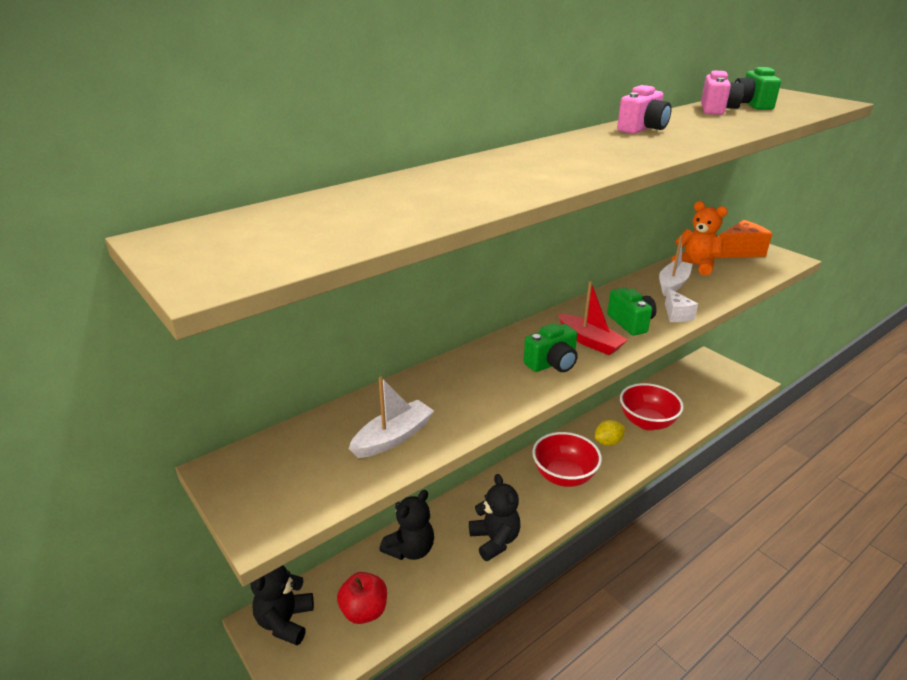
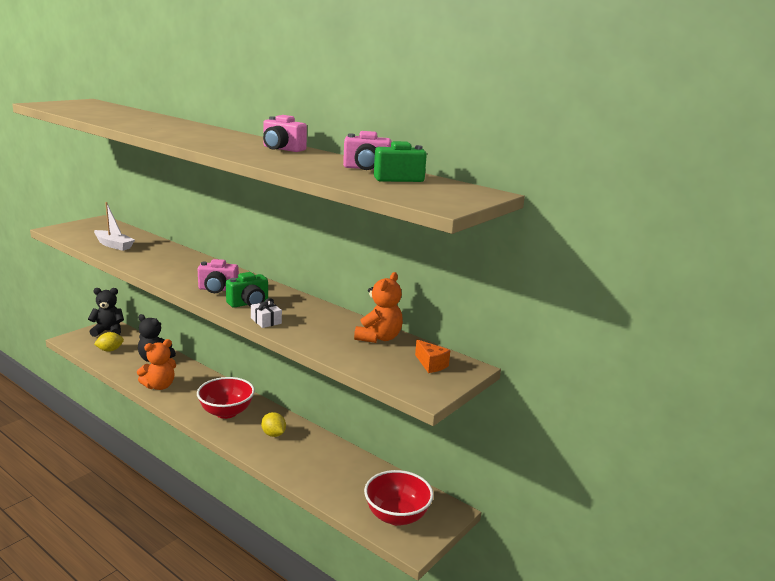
camera: 75 degrees right, 10 degrees down
(364, 611) = (110, 350): red apple -> yellow lemon
(495, 540) = (159, 386): black teddy bear -> orange teddy bear
(552, 364) = (186, 278): green camera -> none
(590, 341) = (217, 289): red boat -> pink camera
(647, 422) = (308, 457): red bowl -> red bowl (396, 516)
(673, 284) = (330, 324): white boat -> none
(676, 315) = (266, 321): white cheese -> white gift
(740, 251) = (431, 365): orange cheese -> orange cheese, size x0.60

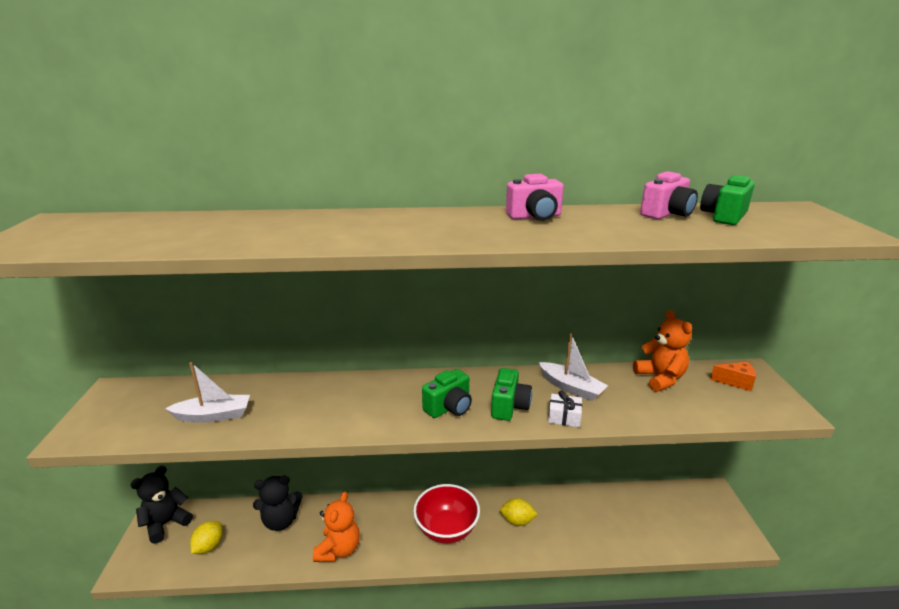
camera: 40 degrees left, 5 degrees up
(217, 289) = (449, 407): pink camera -> green camera
(307, 314) = (571, 388): none -> white boat
(396, 516) = (700, 524): red bowl -> none

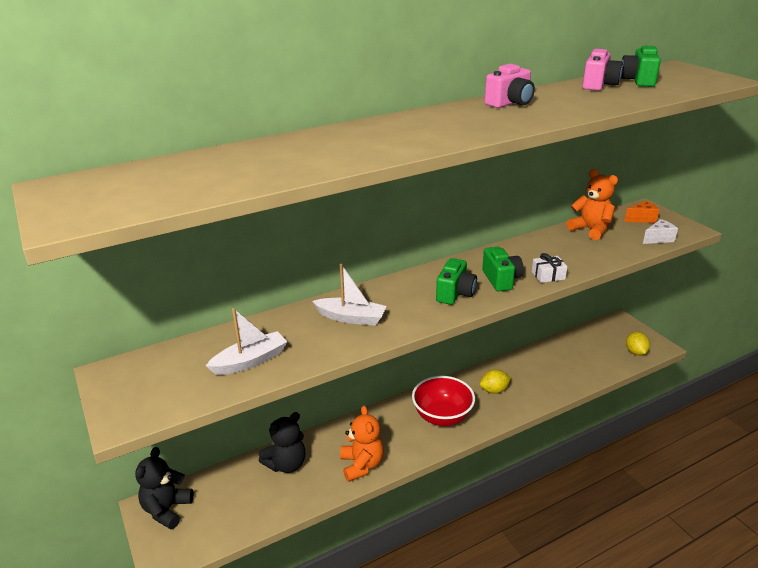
camera: 25 degrees left, 5 degrees up
(209, 546) = (233, 509): yellow lemon -> yellow lemon (635, 352)
(571, 388) = (534, 253): white boat -> white boat (351, 318)
(737, 411) = (658, 239): none -> white cheese

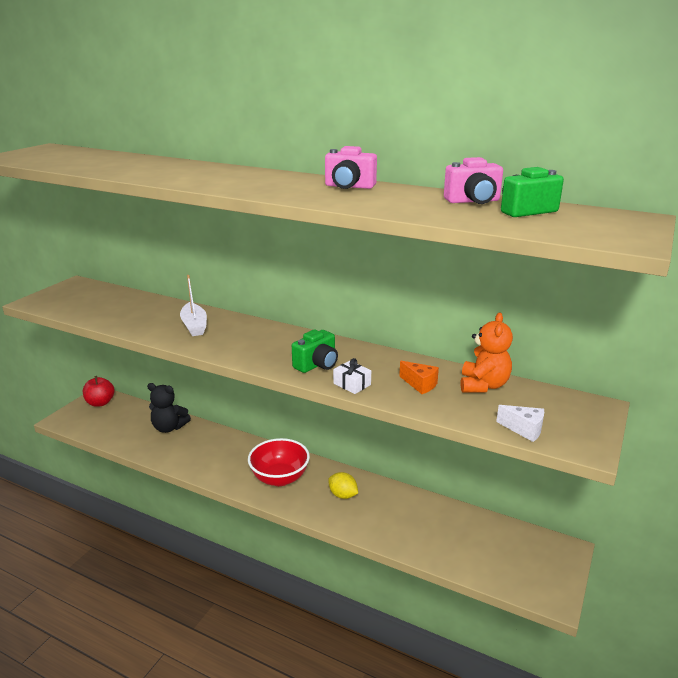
camera: 55 degrees right, 5 degrees down
(167, 509) = (100, 403): black teddy bear -> red apple
(250, 361) = (114, 313): white boat -> none
(361, 465) = (191, 460): orange teddy bear -> none
(455, 294) = (270, 352): green camera -> none
(635, 352) = (518, 579): yellow lemon -> none
(642, 219) = (561, 410): orange cheese -> orange cheese (420, 384)

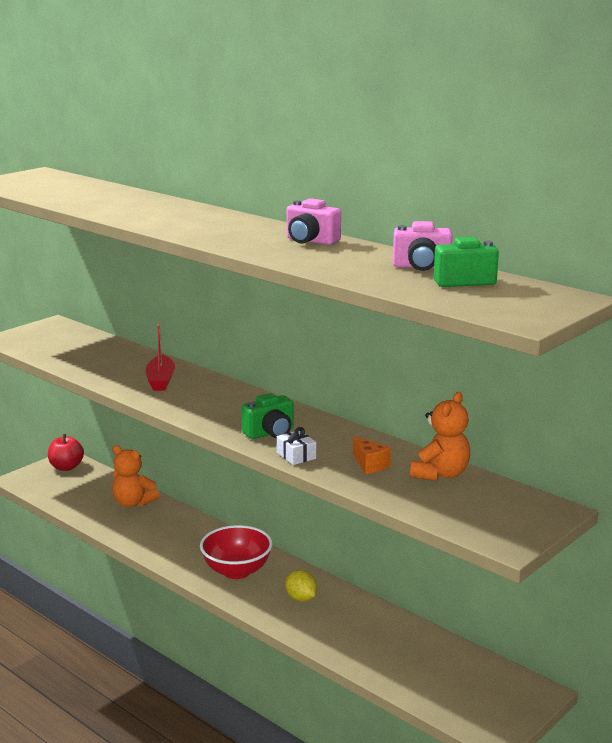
camera: 15 degrees right, 5 degrees down
(169, 427) = (133, 503): black teddy bear -> orange teddy bear
(194, 326) = (160, 380): white boat -> red boat
(524, 430) = (452, 519): white cheese -> none

